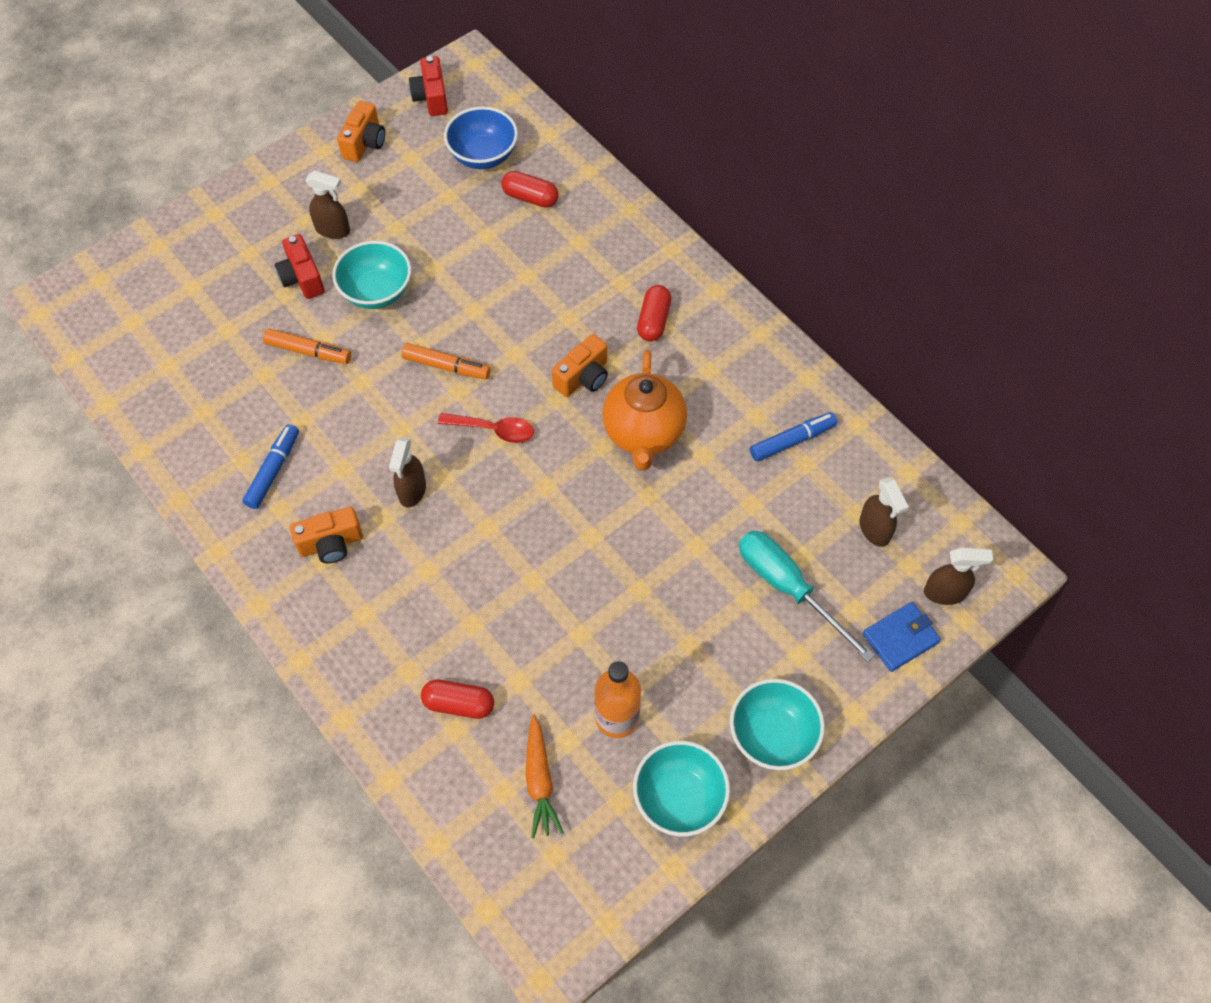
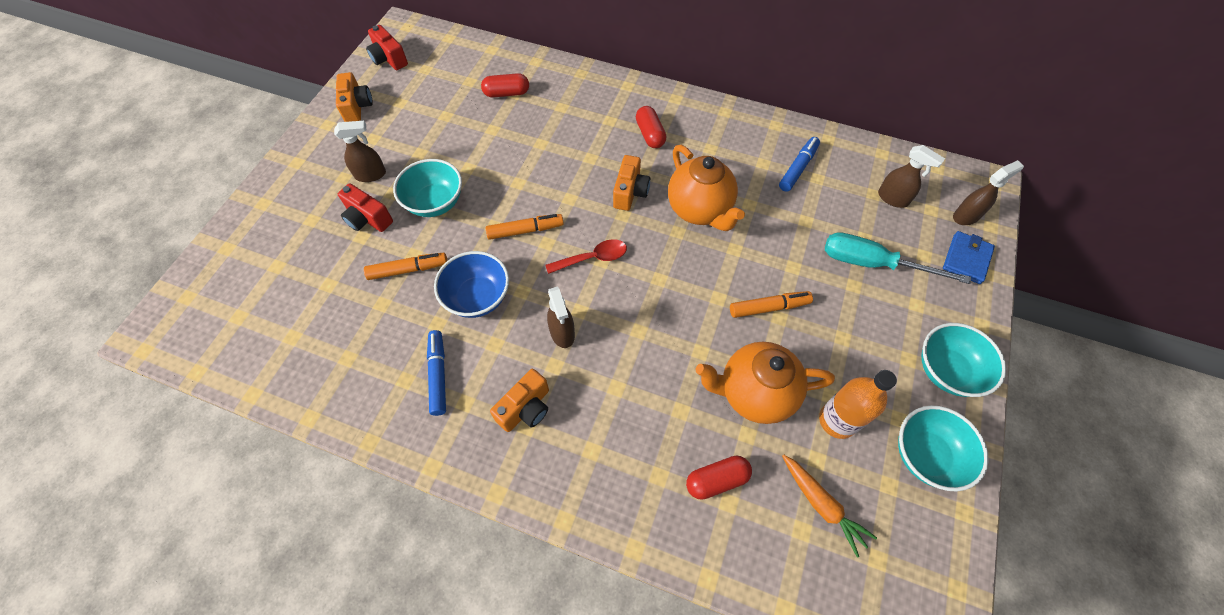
camera: 30 degrees left, 0 degrees up
(483, 156) = (453, 80): blue bowl -> blue bowl (478, 297)
(555, 648) = (754, 393): none -> orange teapot
(636, 574) = (769, 307): none -> orange marker

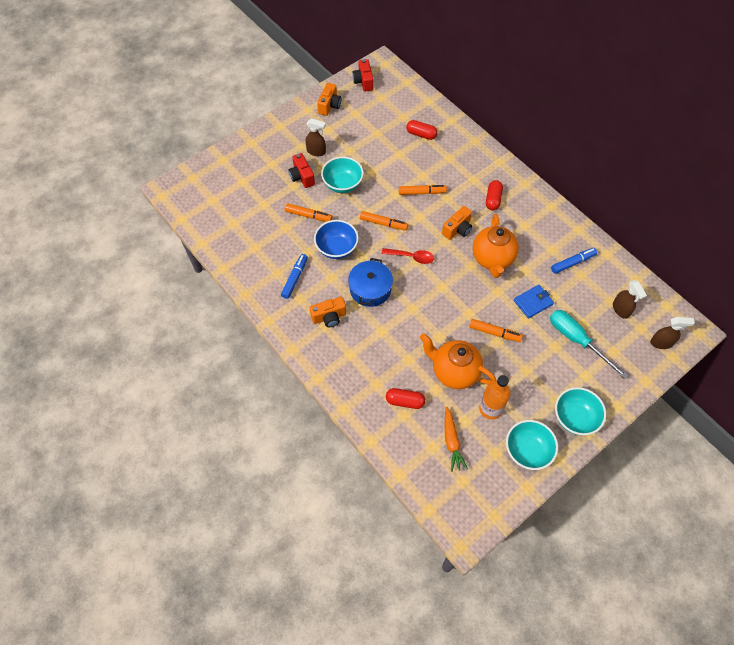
camera: 30 degrees right, 0 degrees up
(553, 165) = (422, 192): none -> orange marker
(562, 333) = (370, 289): brown spray bottle -> blue pot
(966, 259) = (639, 367): blue wallet -> blue wallet (533, 302)

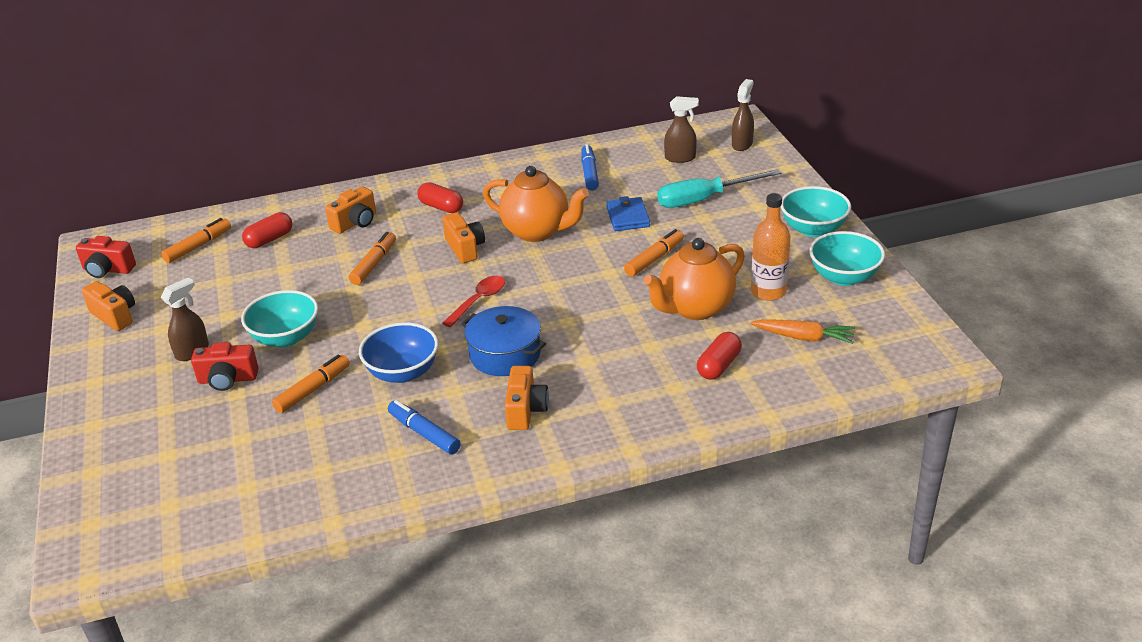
camera: 65 degrees left, 25 degrees down
(383, 223) = (397, 313): orange marker -> orange marker (198, 246)
(456, 165) = (355, 223): none -> orange camera

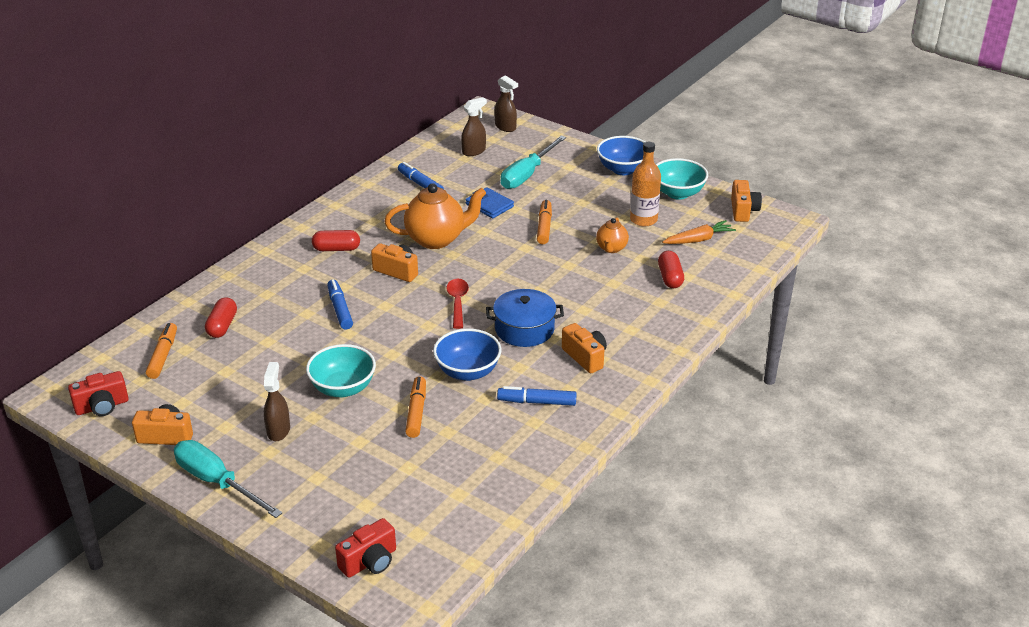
camera: 40 degrees left, 0 degrees up
(96, 374) = (217, 482): none -> turquoise screwdriver
(227, 379) = (338, 435): red camera -> red camera (370, 561)
(355, 223) = (280, 286): orange camera -> orange camera (743, 211)
(374, 264) = (340, 309): orange marker -> blue marker
(695, 308) = (611, 248): orange teapot -> orange teapot, size x0.54
(742, 144) = (505, 127): brown spray bottle -> brown spray bottle turned 150 degrees clockwise
(813, 229) = (623, 169): turquoise bowl -> blue bowl

